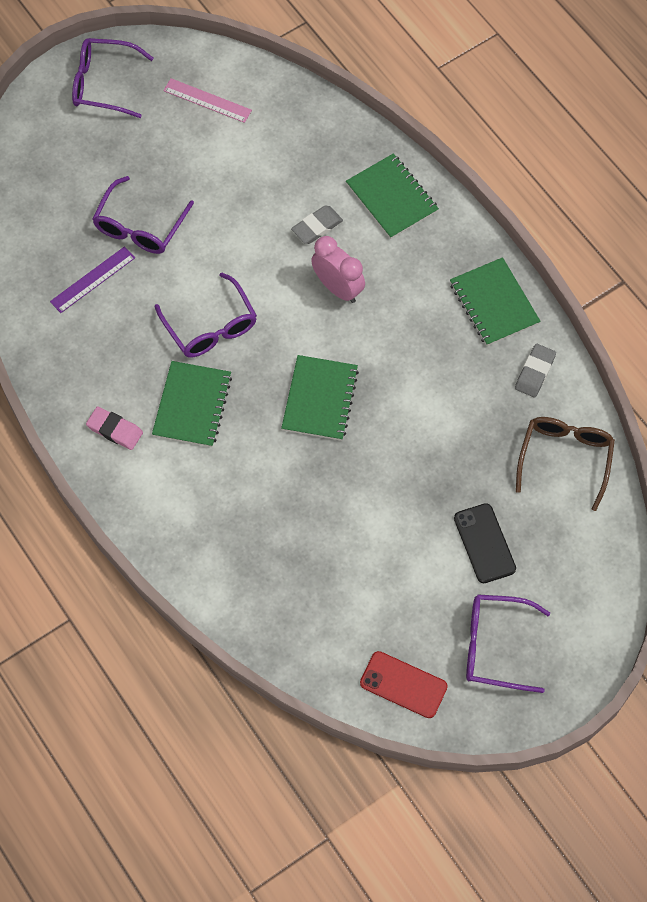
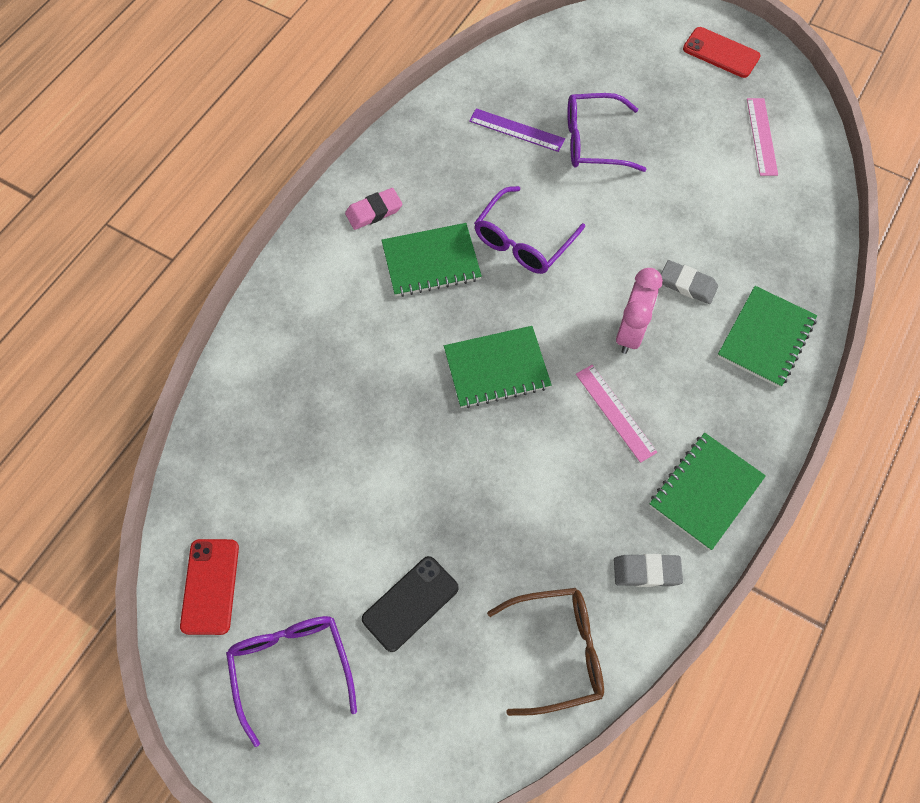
camera: 65 degrees right, 0 degrees up
(103, 84) = (721, 53): purple glasses -> red phone
(115, 430) = (374, 211): pink eraser -> pink eraser turned 60 degrees clockwise
(401, 332) = (615, 412): none -> pink ruler

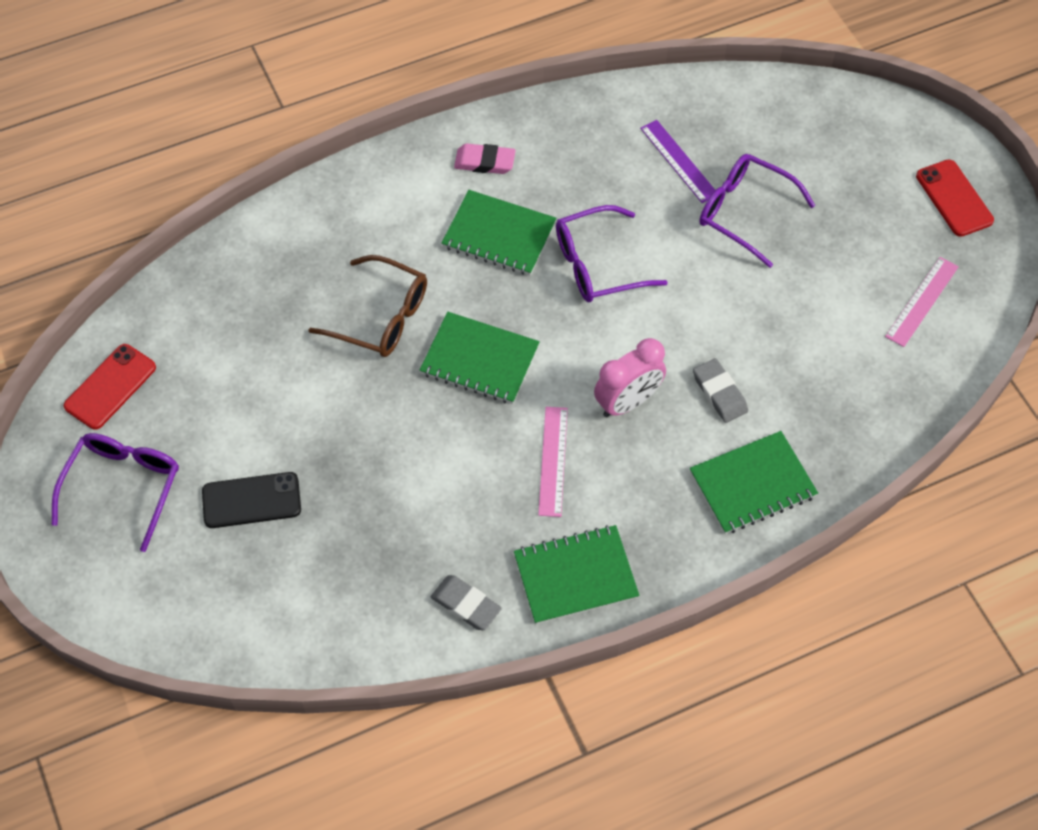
camera: 35 degrees right, 5 degrees down
(557, 651) = (338, 615): brown glasses -> brown glasses (381, 317)

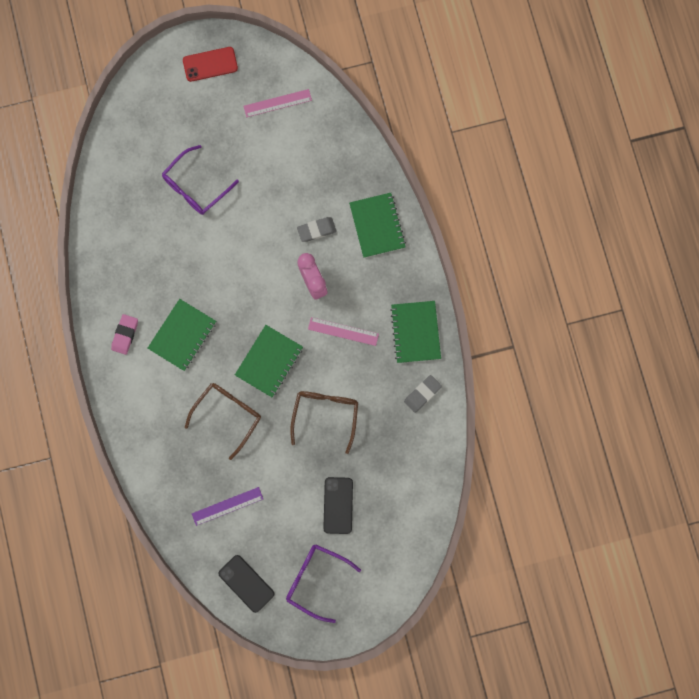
camera: 80 degrees left, 20 degrees up
(110, 387) = (246, 583): red phone -> black phone
(404, 457) = (325, 414): none -> brown glasses
(597, 265) = (216, 281): purple glasses -> none
(678, 161) = (149, 217): purple ruler -> purple ruler (227, 506)
(921, 301) = (277, 103): pink ruler -> pink ruler turned 60 degrees counterclockwise

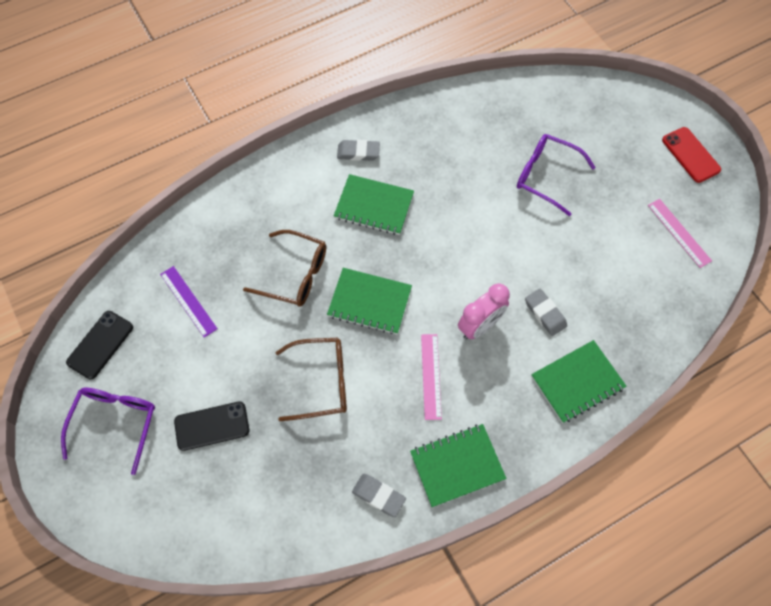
camera: 75 degrees right, 15 degrees down
(125, 335) = (358, 152): pink eraser -> grey eraser

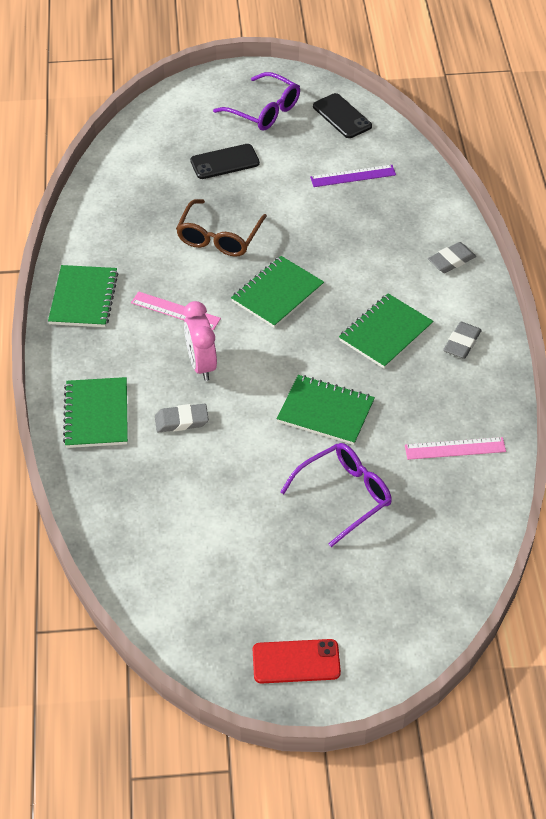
camera: 115 degrees right, 15 degrees down
(212, 426) = (225, 162): black phone -> black phone turned 60 degrees clockwise
(295, 275) = (339, 251): brown glasses -> none
(378, 496) = (95, 241): grey eraser -> grey eraser (451, 260)
(477, 217) = (325, 411): none -> green notebook
(679, 233) = (200, 589): pink ruler -> pink ruler (455, 448)

